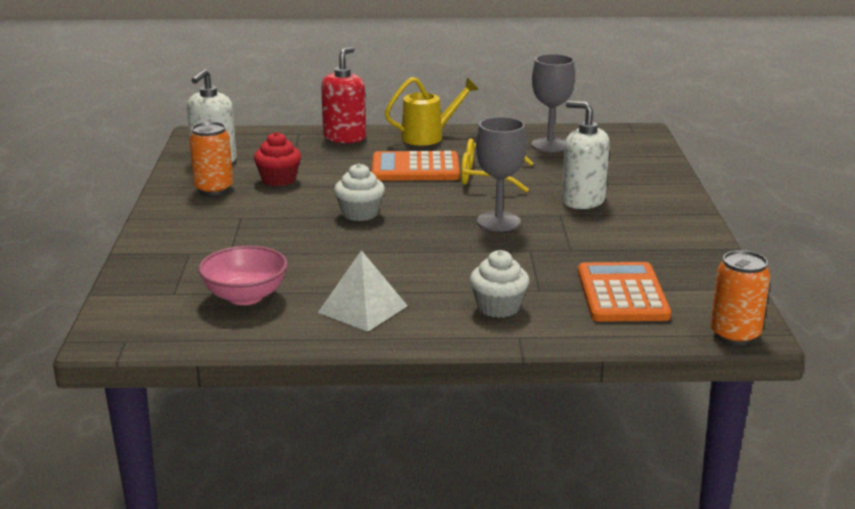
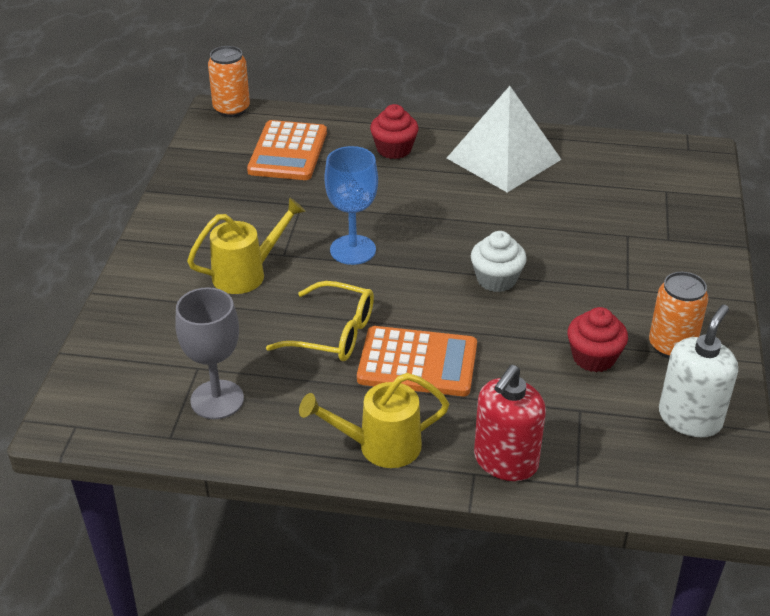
camera: 170 degrees left, 15 degrees up
(245, 296) = (602, 180): pink bowl -> none
(362, 309) = (503, 159): white pyramid -> white pyramid, size x1.56
(498, 222) = (353, 250): grey goblet -> blue goblet
(498, 307) = (394, 149): white cupcake -> red cupcake
(583, 201) = (246, 274): white soap dispenser -> yellow watering can

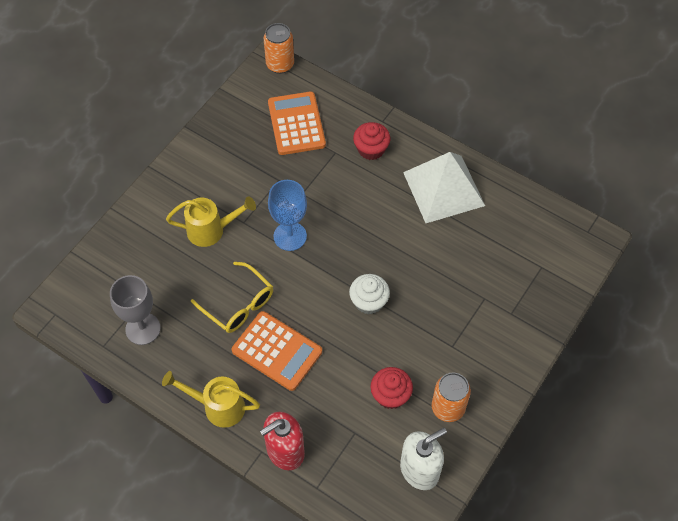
camera: 25 degrees right, 20 degrees up
(288, 152) = (296, 124): orange calculator -> orange calculator turned 135 degrees clockwise

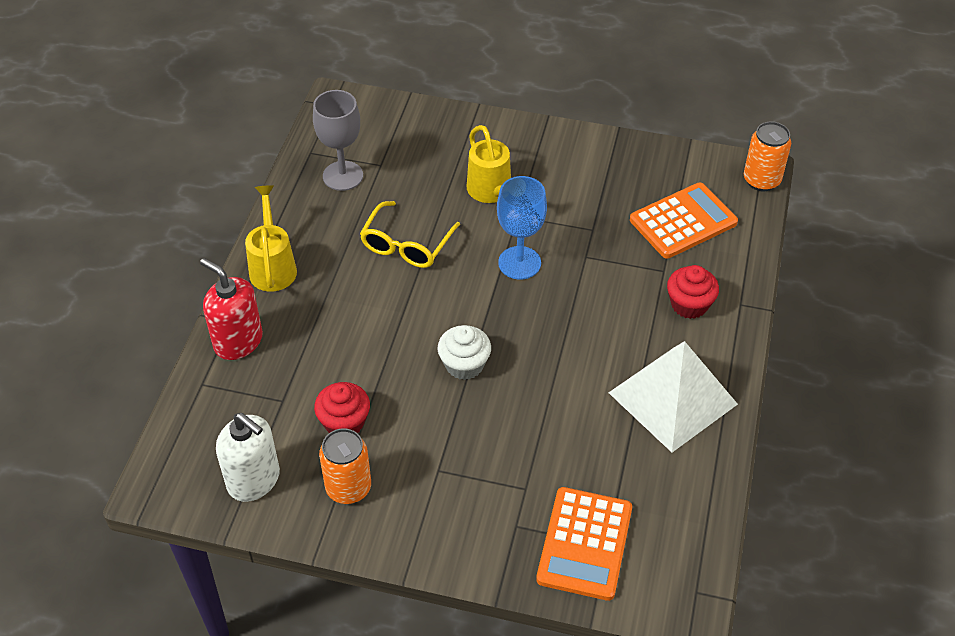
camera: 70 degrees right, 10 degrees down
(277, 351) = (361, 296): orange calculator -> orange calculator (584, 544)

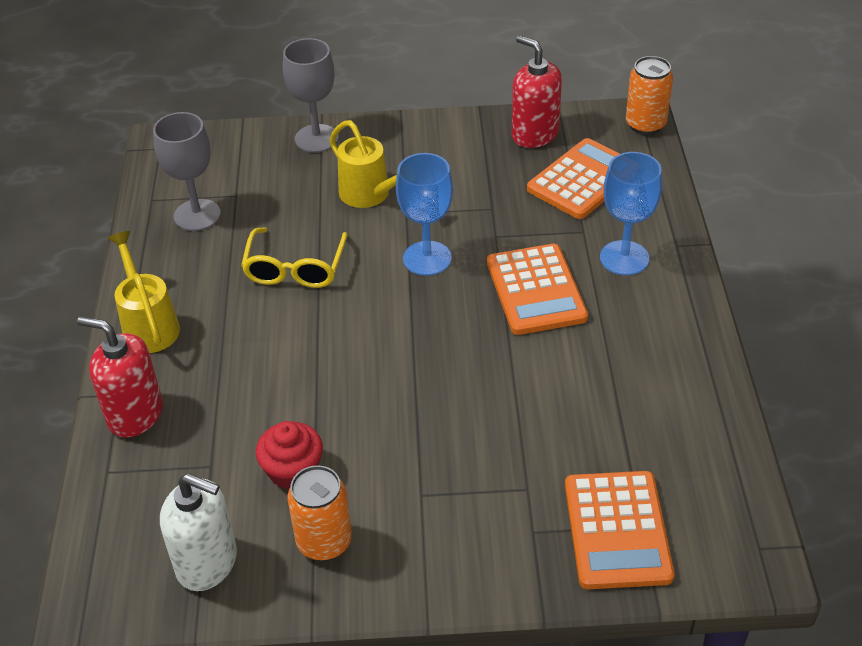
camera: 15 degrees left, 5 degrees down
(464, 365) = (407, 376): white cupcake -> none
(466, 127) = (316, 138): none -> grey goblet
(600, 315) = (536, 290): none -> orange calculator
(657, 167) = (534, 134): none -> red soap dispenser
(672, 398) = (647, 354): white pyramid -> none
(689, 304) = (624, 258): red cupcake -> blue goblet

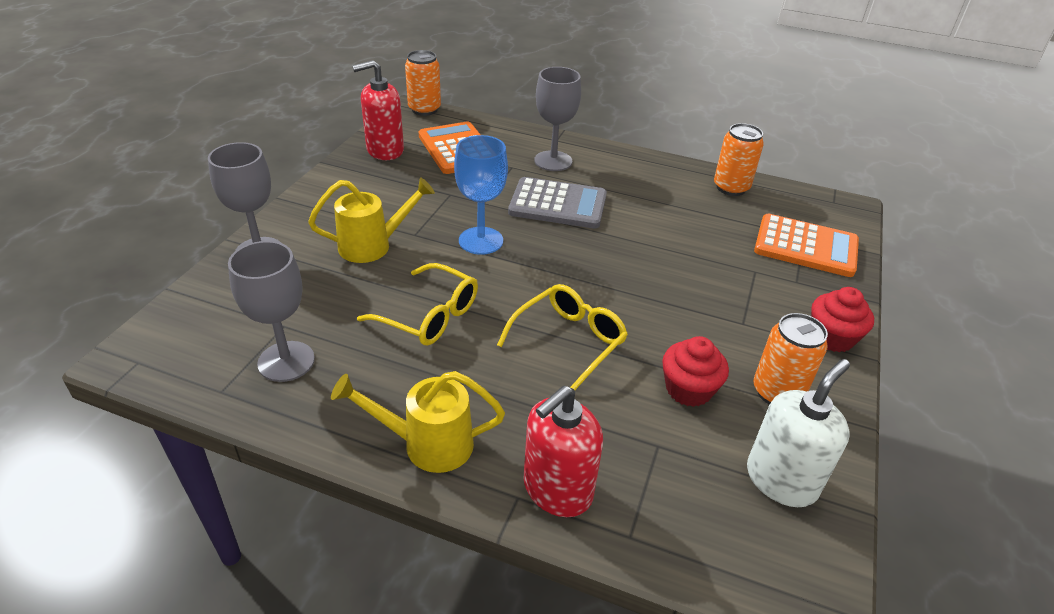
camera: 70 degrees left, 5 degrees down
(313, 368) = (569, 341): none -> yellow glasses
(443, 579) = (832, 337): none -> red cupcake
(536, 290) = (558, 204): orange calculator -> grey calculator
(624, 258) = (553, 161): blue goblet -> grey goblet
(702, 431) = (731, 188): none -> orange can

